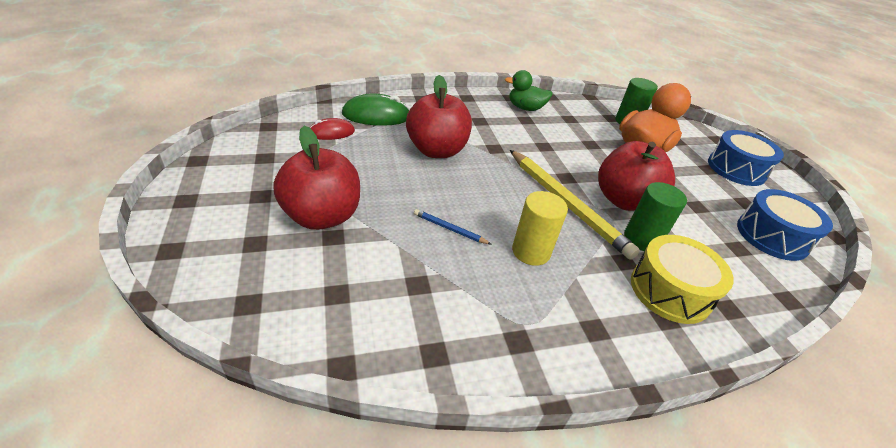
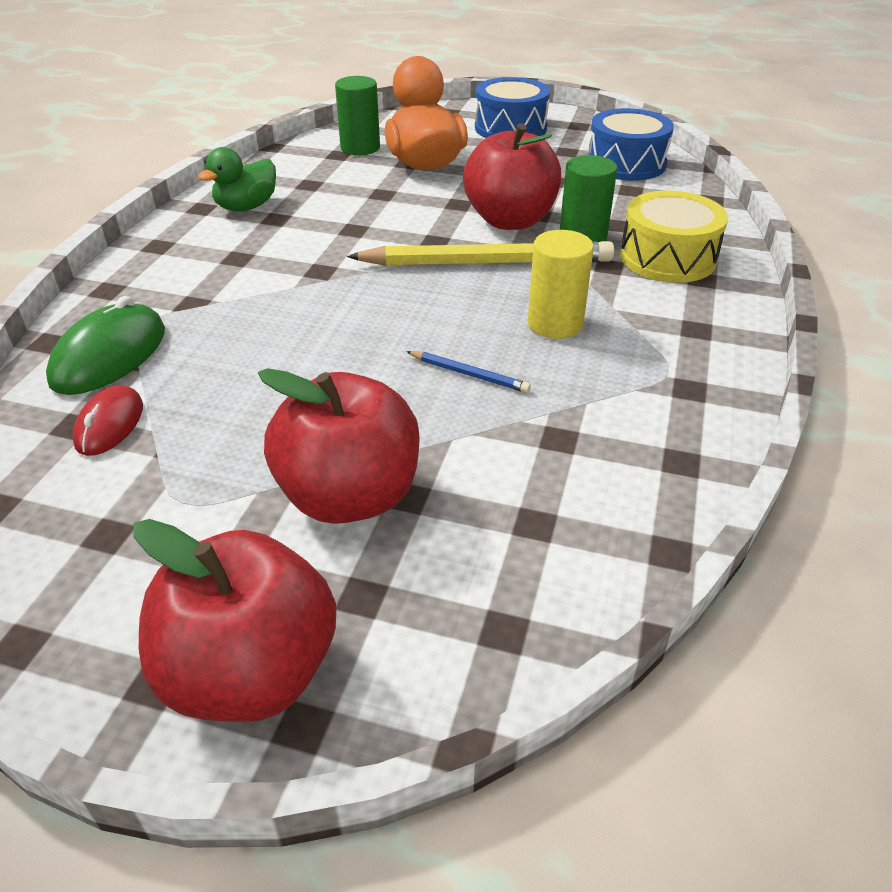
camera: 55 degrees left, 0 degrees up
(437, 150) = (277, 325): red apple -> red apple (251, 673)
(449, 229) = (469, 374): blue pencil -> blue pencil turned 120 degrees counterclockwise

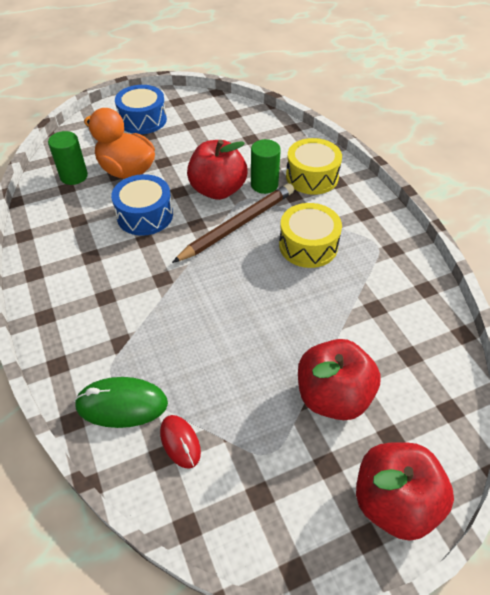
camera: 40 degrees left, 10 degrees up
(109, 356) = (122, 404): green mouse -> green mouse turned 75 degrees counterclockwise
(246, 207) = (62, 257): green duck -> none
(469, 374) = (305, 298): blue pencil -> none
(487, 262) = (238, 225): yellow pencil -> brown pencil
(555, 324) = (308, 245): yellow cylinder -> yellow drum
(626, 164) = (230, 120): blue drum -> blue drum (145, 215)

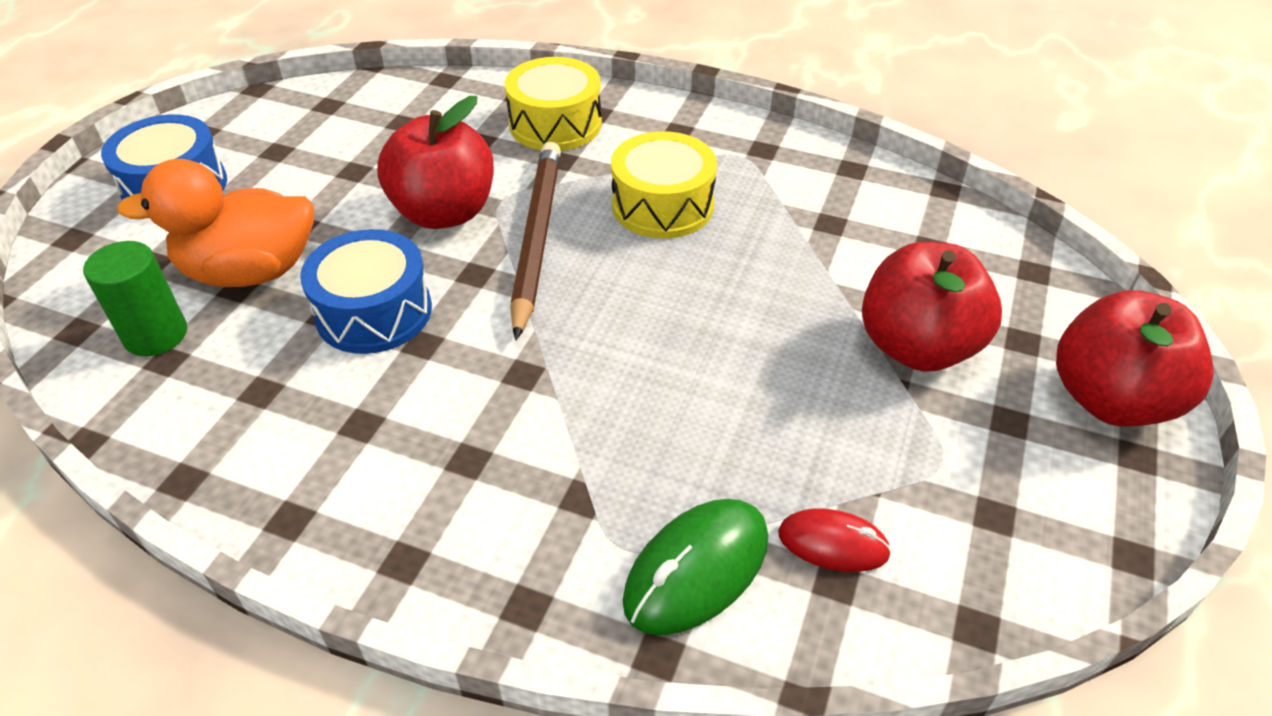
camera: 45 degrees left, 5 degrees down
(264, 184) = (503, 168): green cylinder -> none

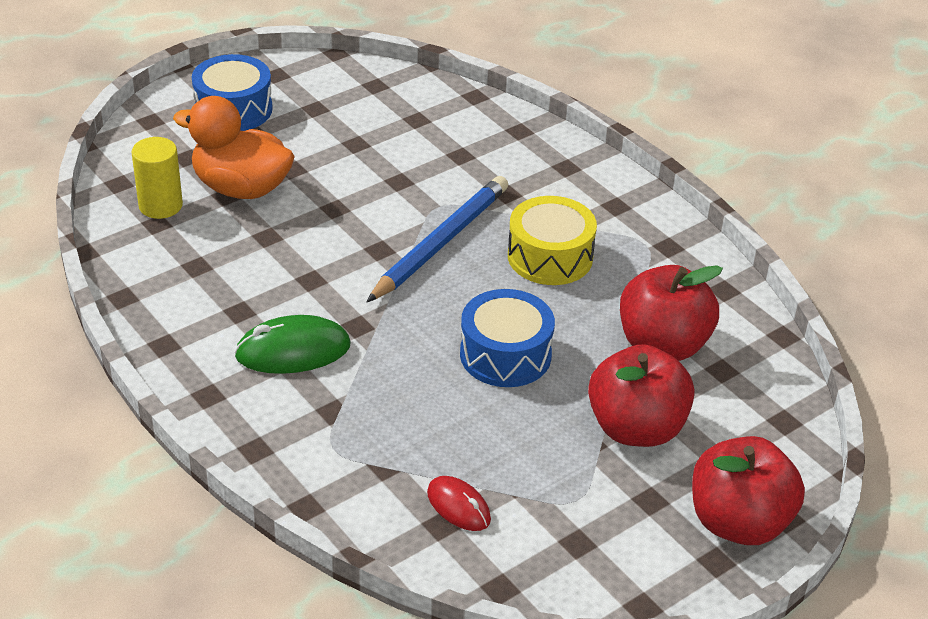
camera: 30 degrees right, 5 degrees down
(156, 335) = (160, 205): green cylinder -> yellow cylinder
(374, 312) = (297, 247): blue drum -> blue drum (505, 355)
(444, 212) = (393, 199): red apple -> red apple (663, 345)
(536, 237) = (440, 242): brown pencil -> blue pencil
(555, 124) = (527, 164): yellow drum -> none
(697, 570) = (365, 479): green mouse -> green mouse (293, 351)

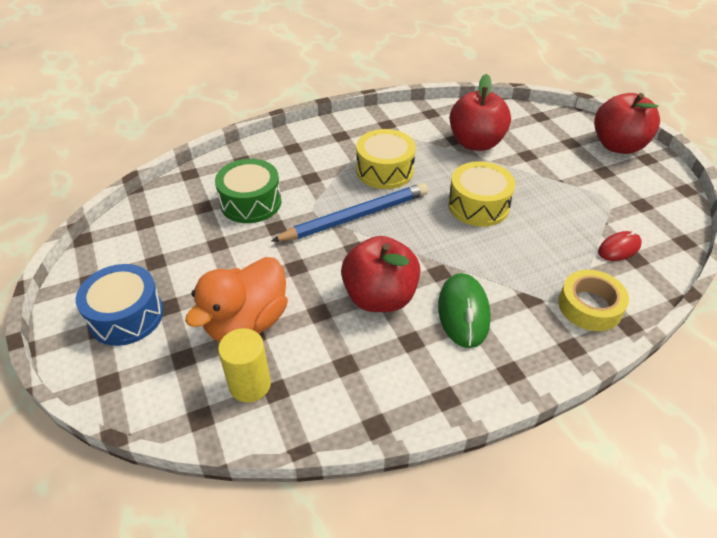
camera: 75 degrees left, 5 degrees up
(331, 468) = (590, 306): none -> yellow tape
(437, 153) = (251, 202): none -> green drum
(440, 242) = (355, 216): blue pencil -> blue pencil turned 105 degrees clockwise
(505, 355) = (478, 205): blue drum -> yellow drum
(636, 428) = (546, 166): red apple -> red apple (379, 297)

